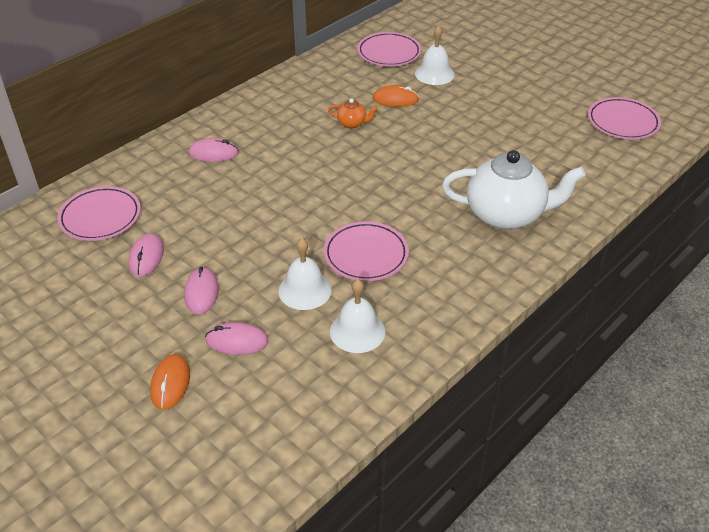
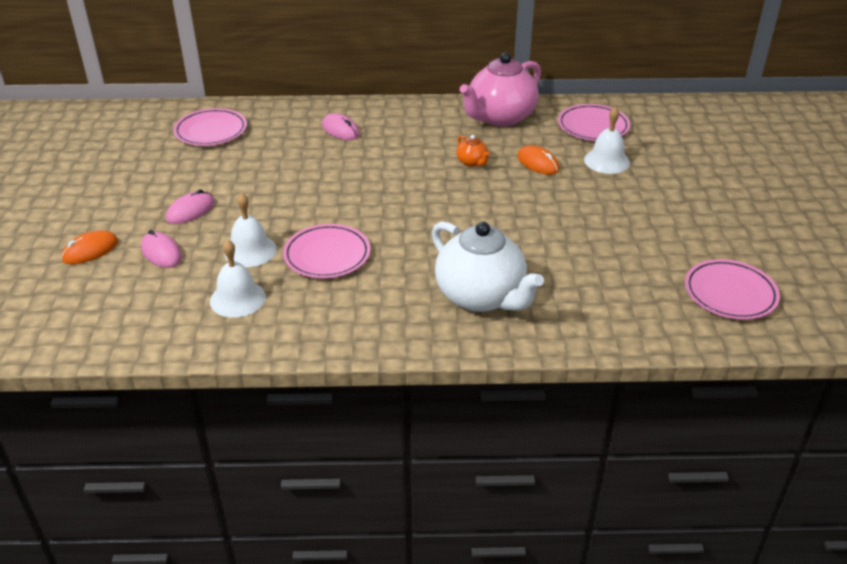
camera: 45 degrees right, 5 degrees down
(146, 257) = (197, 170): pink mouse -> none
(317, 78) = (500, 117): none -> pink teapot

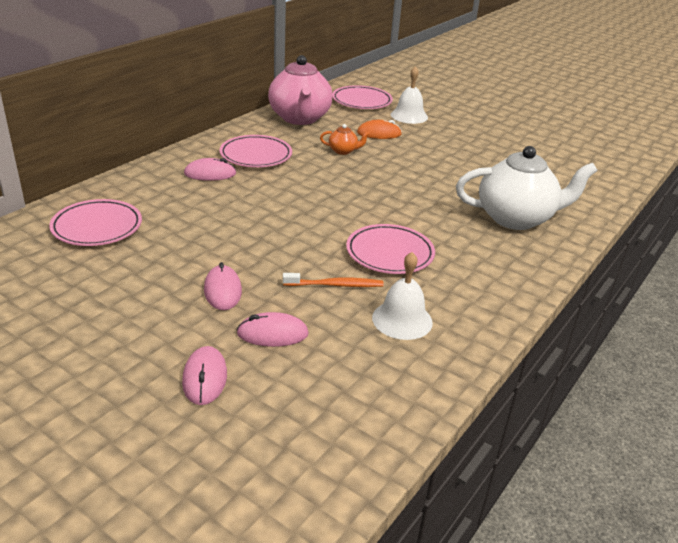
camera: 55 degrees left, 5 degrees down
(90, 250) = (205, 378): orange mouse -> pink mouse
(250, 250) = (335, 285): white bell -> orange toothbrush
(730, 293) = (592, 149): pink plate -> pink plate (256, 155)

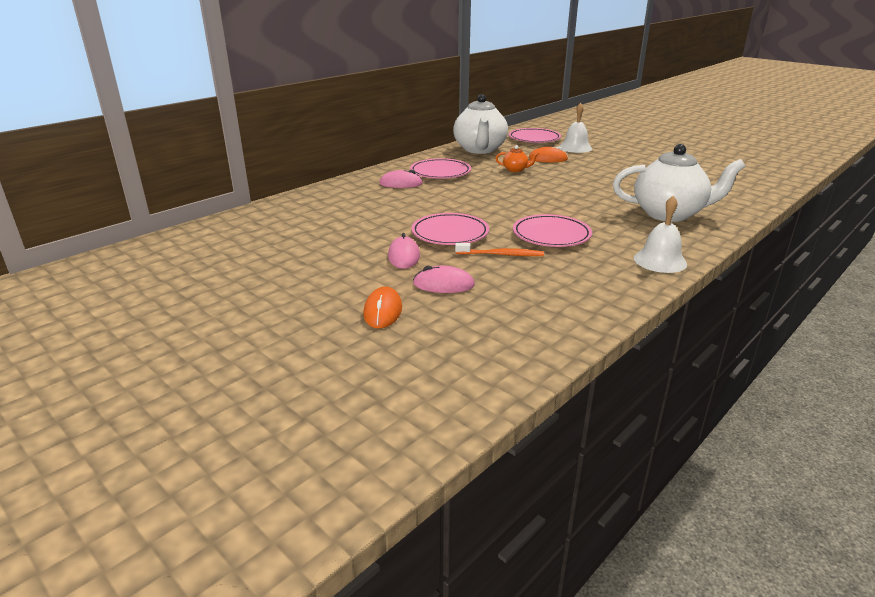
camera: 10 degrees right, 5 degrees down
(97, 227) = (305, 215): pink plate -> pink plate (450, 233)
(205, 378) = (383, 311): pink mouse -> orange mouse
(300, 118) = (480, 150): pink teapot -> white teapot
(402, 320) = (559, 278): white bell -> white bell (660, 261)

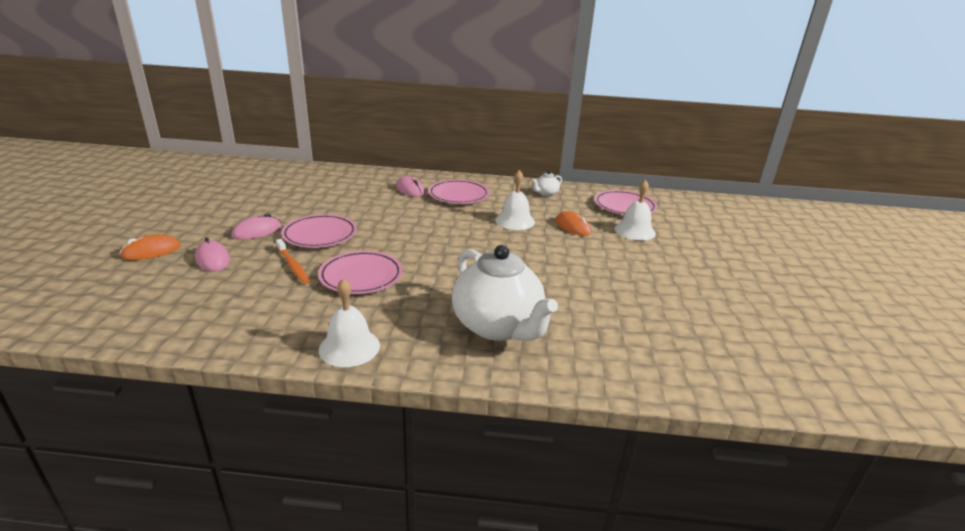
camera: 50 degrees right, 0 degrees up
(480, 150) = (546, 193): white teapot -> white teapot, size x0.42
(515, 170) = (515, 221): orange teapot -> white bell

